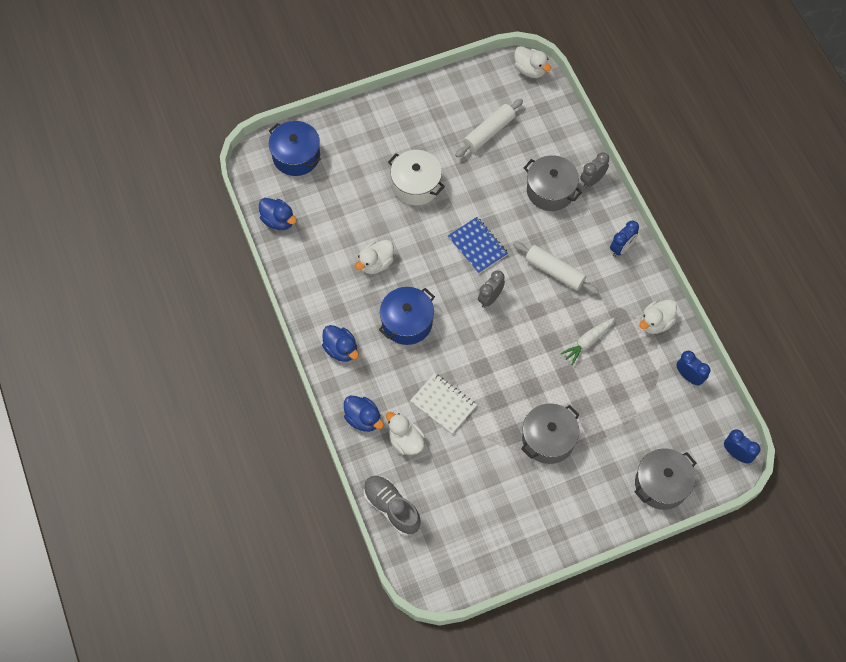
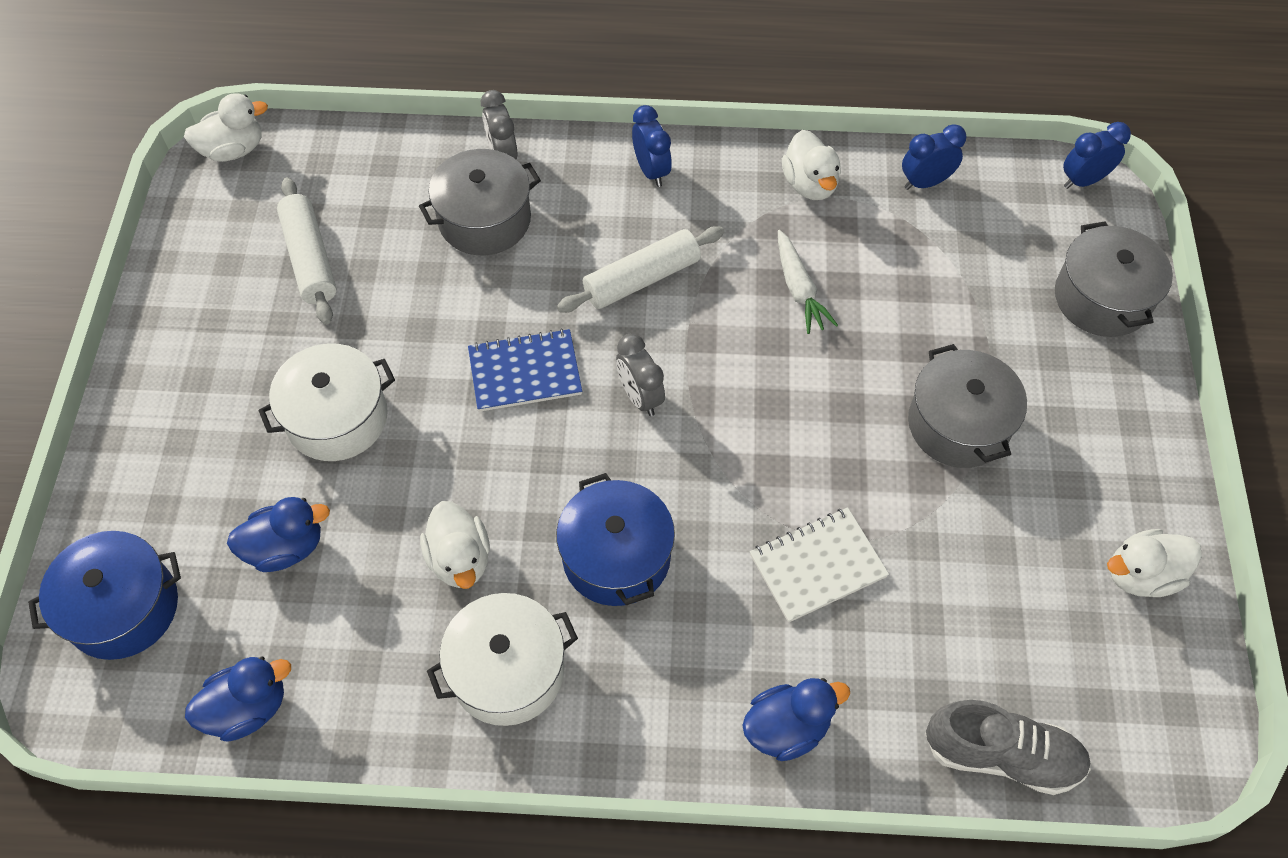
camera: 65 degrees left, 5 degrees down
(337, 304) = (507, 671): none -> white pot
(341, 349) = (613, 706): blue duck -> blue duck (286, 547)
(391, 508) = (1001, 755): grey shoe -> grey shoe turned 150 degrees counterclockwise
(406, 441) = (867, 667): white duck -> white duck (1141, 575)

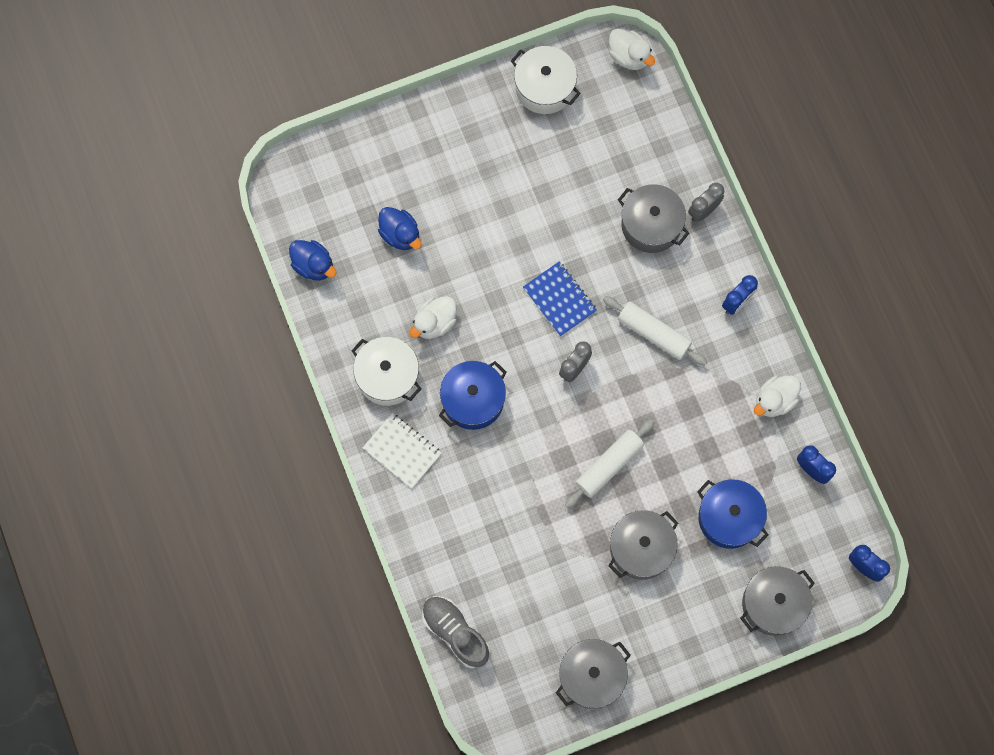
camera: 65 degrees right, 15 degrees up
(123, 608) = (334, 177): blue pot -> blue pot (729, 518)
(310, 259) = (575, 144): white rolling pin -> white rolling pin (609, 465)
(337, 418) = (484, 217): white pot -> white pot (544, 87)
(787, 728) = (421, 523): blue duck -> none
(799, 289) = (691, 425): white carrot -> none
(817, 566) = (516, 504): white notebook -> white notebook (402, 451)
(1001, 755) = (455, 633): grey shoe -> grey shoe turned 150 degrees clockwise
(1141, 575) = (591, 676): white duck -> grey pot

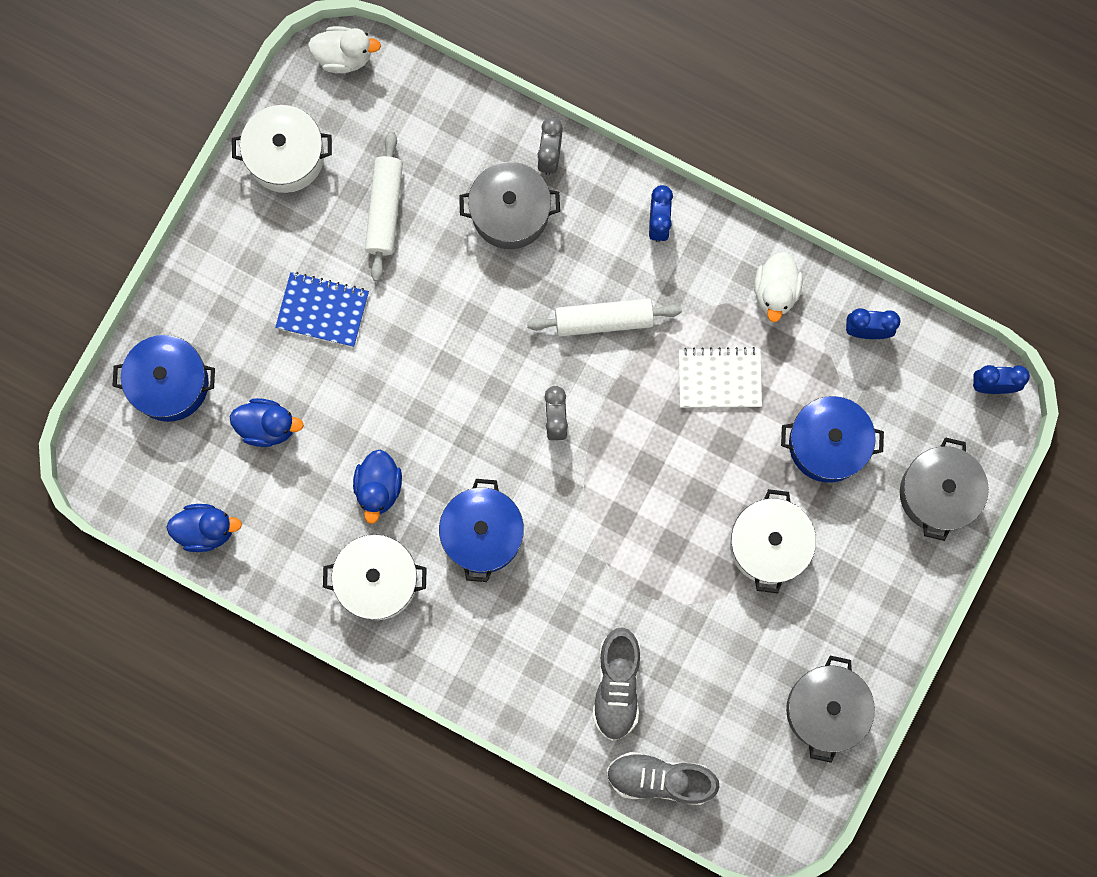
camera: 40 degrees left, 5 degrees up
(365, 164) = (170, 383): none -> blue pot
(402, 451) = (455, 644): white notebook -> white notebook (719, 379)
(434, 323) = (378, 488): white duck -> blue duck
(477, 555) = (617, 685): none -> grey shoe
(559, 299) = (483, 362): blue notebook -> blue notebook (322, 310)
(609, 465) = (670, 488): white rolling pin -> white rolling pin (385, 209)
(641, 548) = (769, 545): grey pot -> white pot

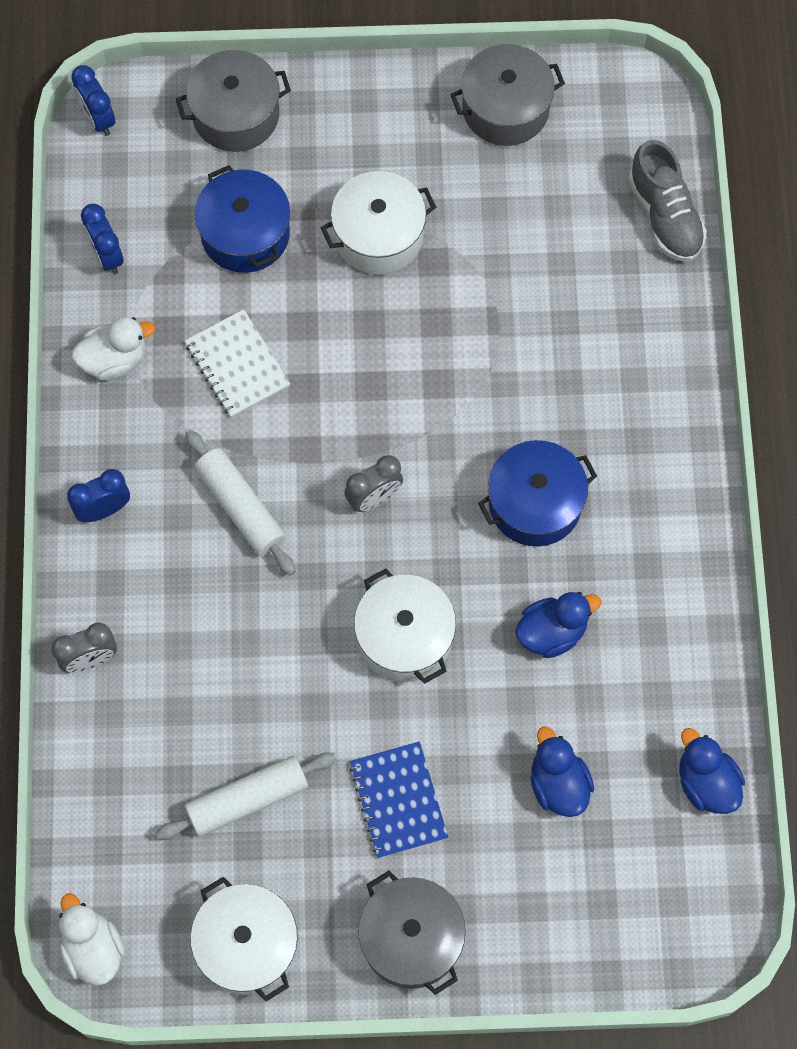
camera: 120 degrees left, 10 degrees down
(170, 383) = (576, 918): blue pot -> none
(377, 580) = (647, 579): white pot -> white pot (404, 637)
(510, 212) = (176, 665): grey pot -> grey pot (411, 938)
(617, 685) = (603, 299): grey shoe -> none

